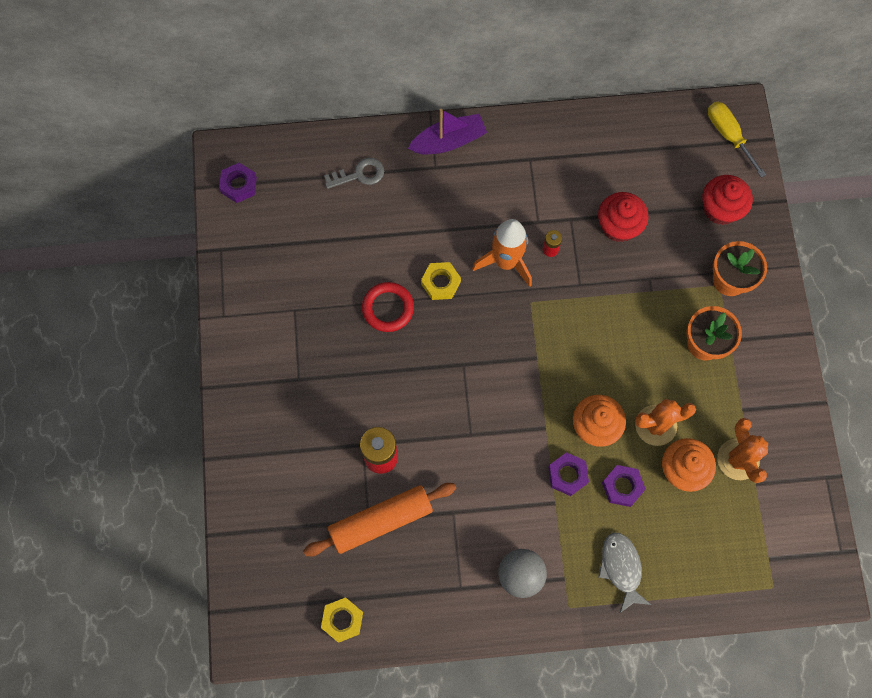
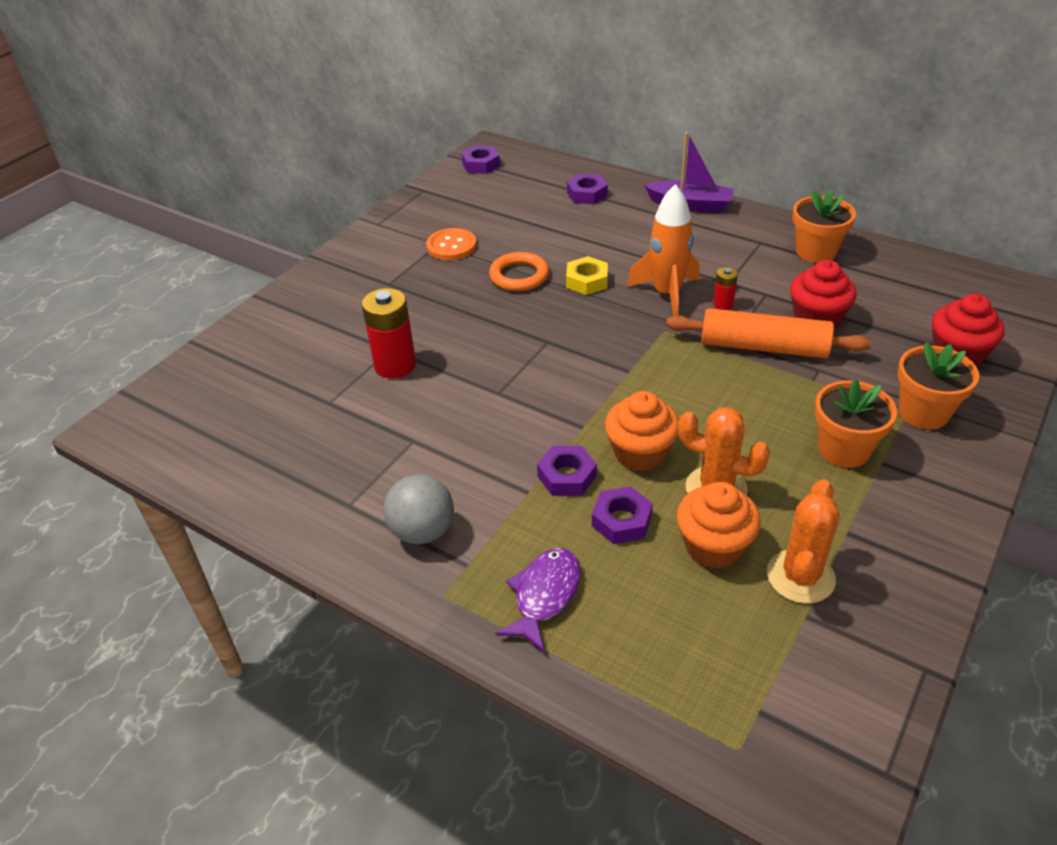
camera: 40 degrees right, 30 degrees down
(307, 306) = (451, 246): none -> orange button
(342, 620) = (212, 461): yellow nut -> none
(359, 174) = (587, 194): grey key -> purple nut
(381, 521) = (339, 409): orange rolling pin -> orange rolling pin (763, 347)
(388, 308) = (519, 276): red ring -> orange ring
(574, 148) = (816, 252): none -> orange flower pot
(621, 568) = (544, 596): grey fish -> purple fish
(728, 135) = (1012, 307): yellow screwdriver -> none

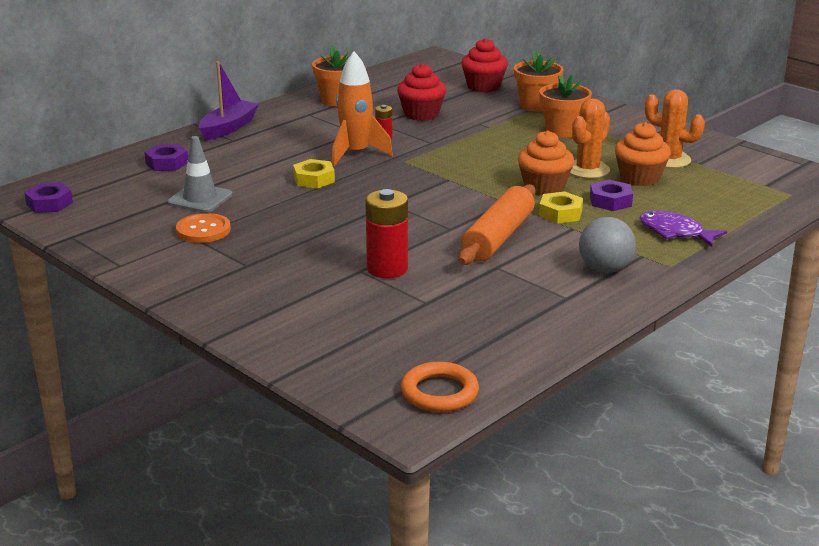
camera: 80 degrees left, 15 degrees down
(515, 229) = (200, 199): none -> grey traffic cone
(519, 276) = (283, 205): orange ring -> orange ring (439, 392)
(567, 476) = (560, 213): purple nut -> yellow nut
(763, 347) = (444, 134): orange rolling pin -> orange rolling pin (498, 237)

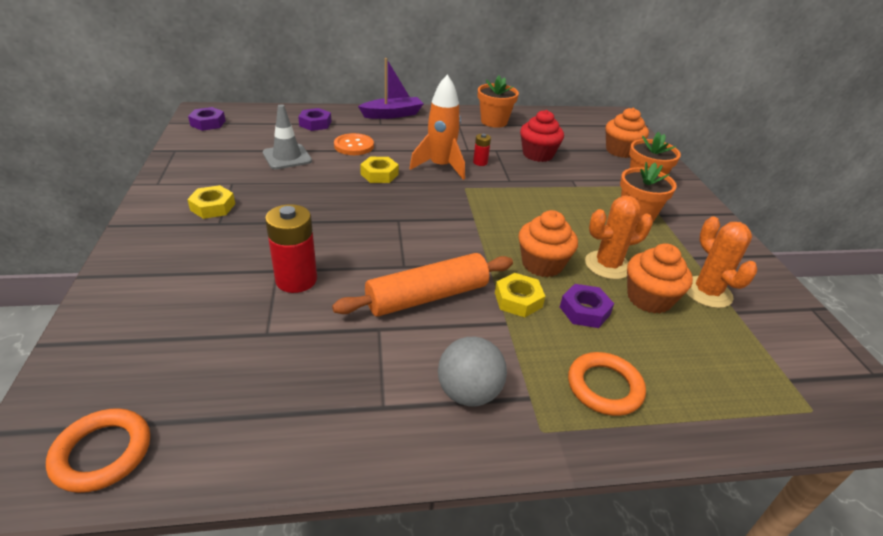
camera: 35 degrees right, 10 degrees up
(203, 230) = (246, 181): orange button -> orange button (354, 146)
(215, 258) = (213, 207): none -> yellow nut
(483, 87) = (620, 151): red cupcake -> orange cupcake
(675, 232) = (604, 387): purple fish -> orange ring

